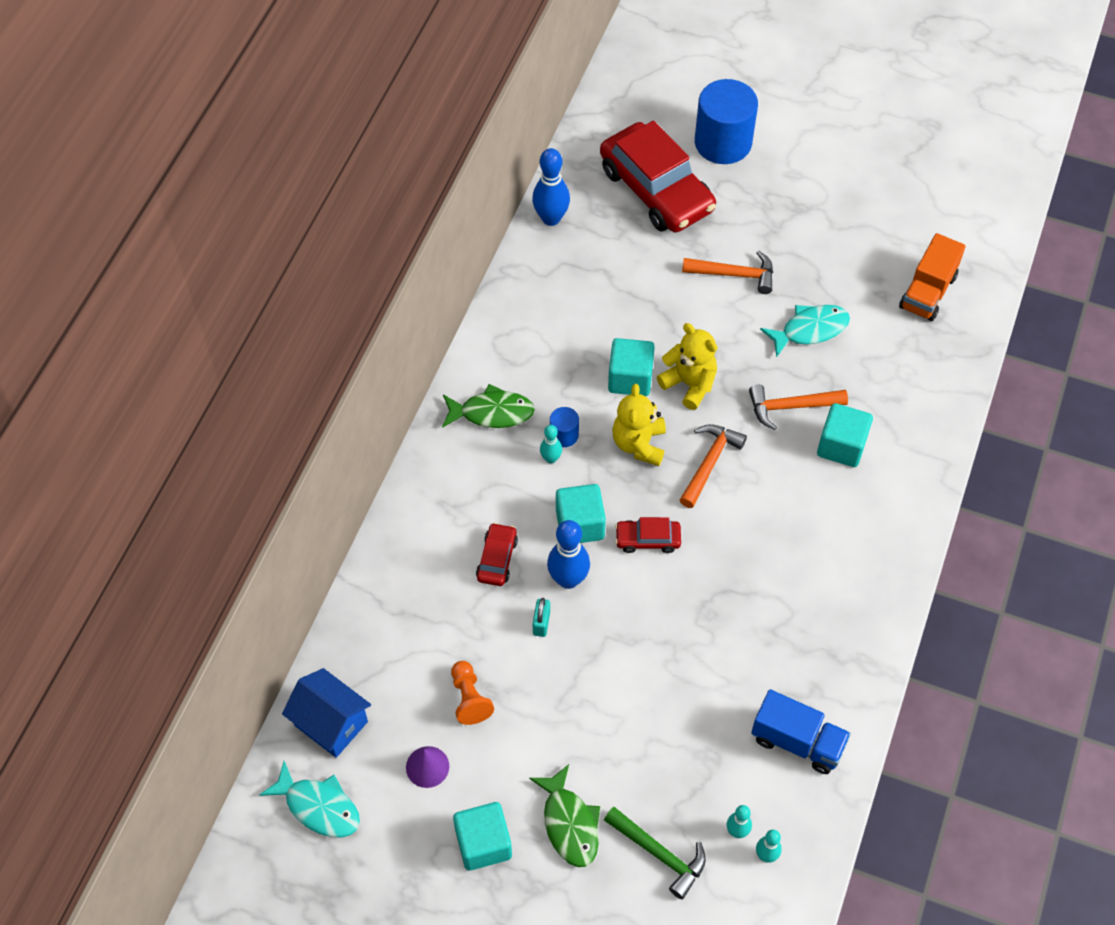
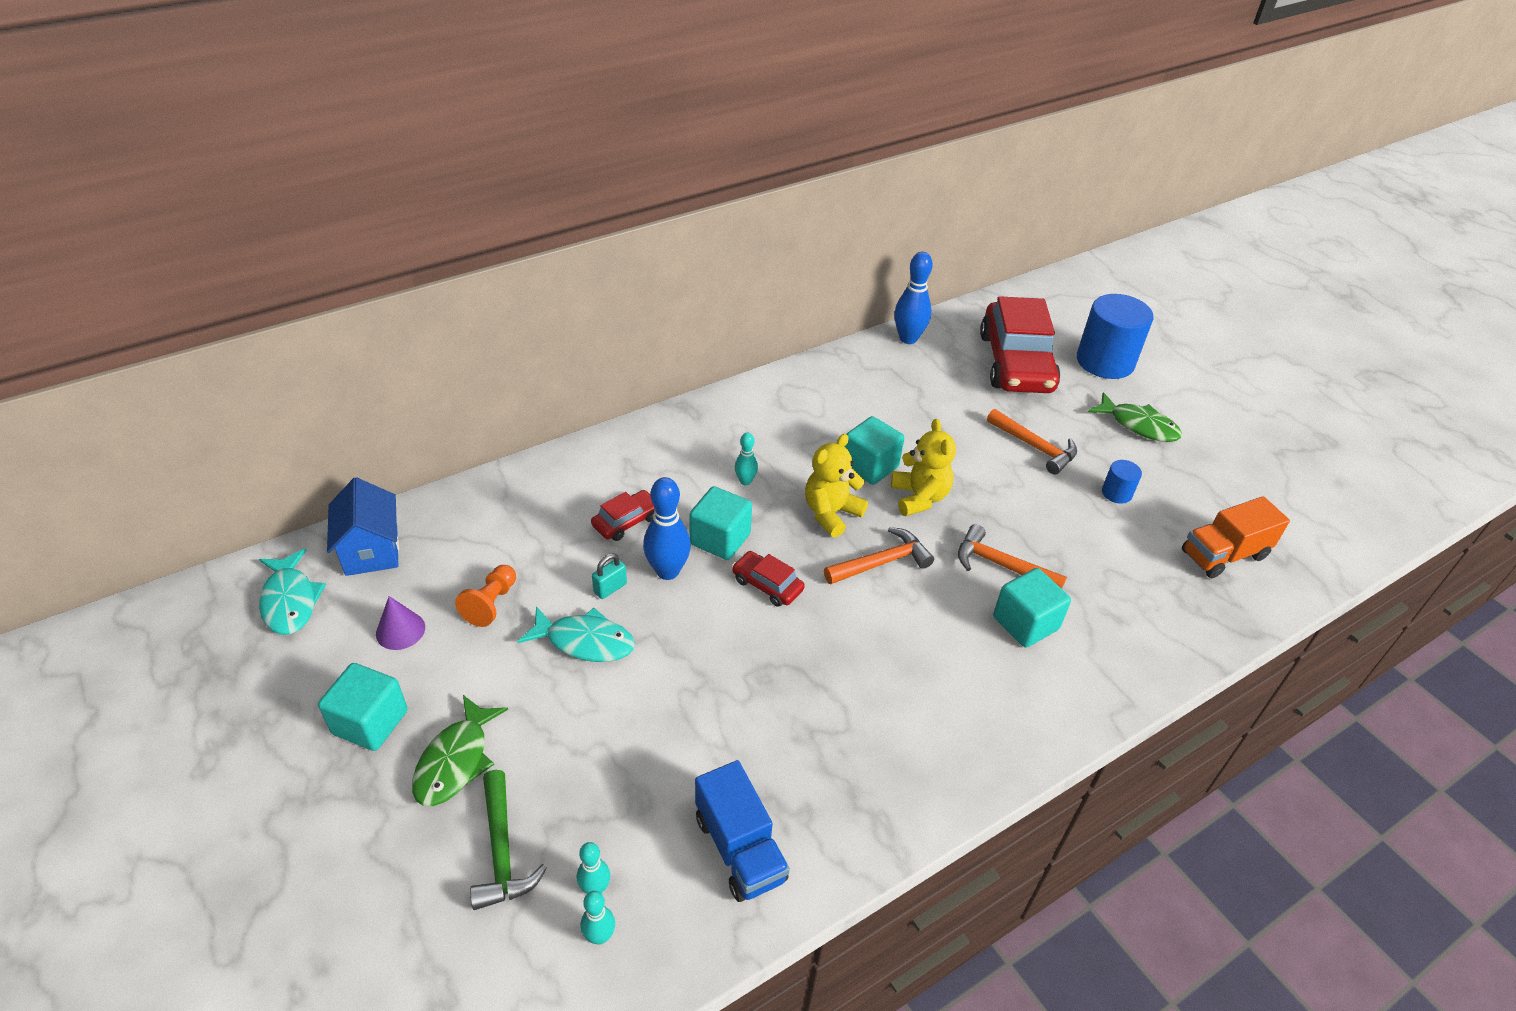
camera: 35 degrees right, 15 degrees down
(492, 412) = (731, 427): green fish -> green fish (1138, 425)
(564, 435) = (773, 472): blue cylinder -> blue cylinder (1116, 493)
(810, 330) = (1073, 520): turquoise fish -> turquoise fish (585, 641)

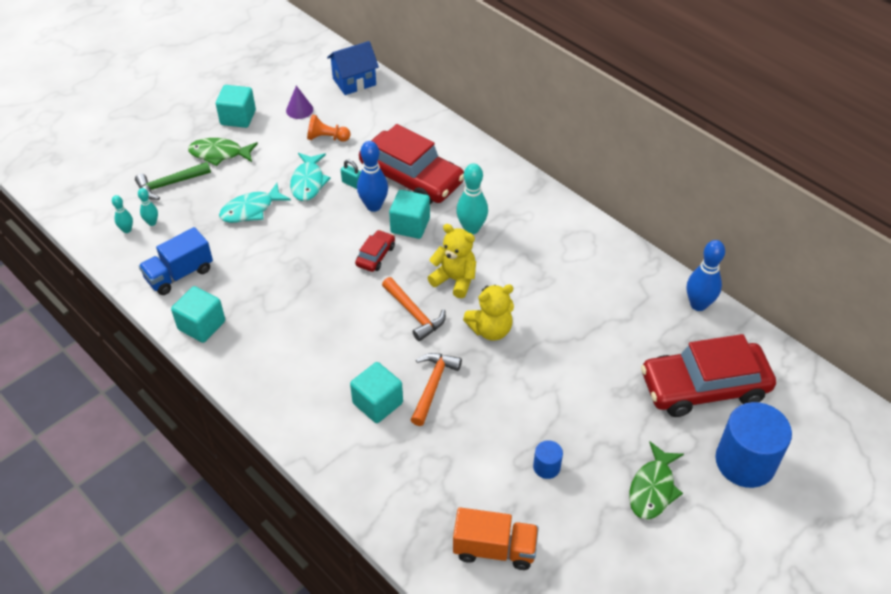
camera: 80 degrees right, 5 degrees up
(290, 601) = (310, 65): turquoise fish -> turquoise fish (251, 210)
(626, 521) = (411, 178): red car -> red car, size x2.26
(745, 481) = (471, 228): turquoise bowling pin -> turquoise bowling pin, size x1.82
(870, 466) = (515, 296): turquoise cube -> turquoise cube (202, 325)
(1034, 447) = (585, 404): orange hammer -> none
(1223, 555) = (494, 549): orange truck -> orange truck turned 135 degrees clockwise

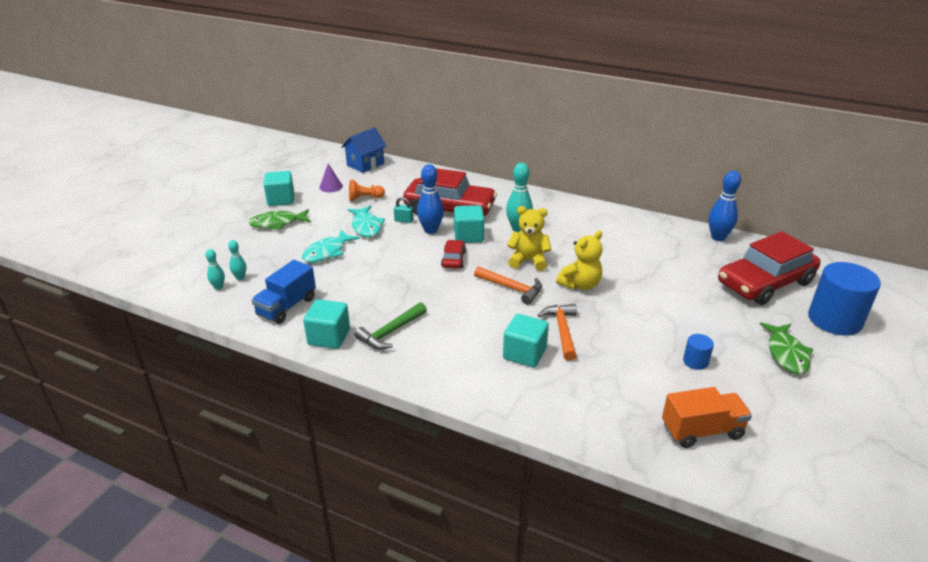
camera: 20 degrees left, 15 degrees down
(170, 184) = (243, 250): green hammer -> green hammer (391, 332)

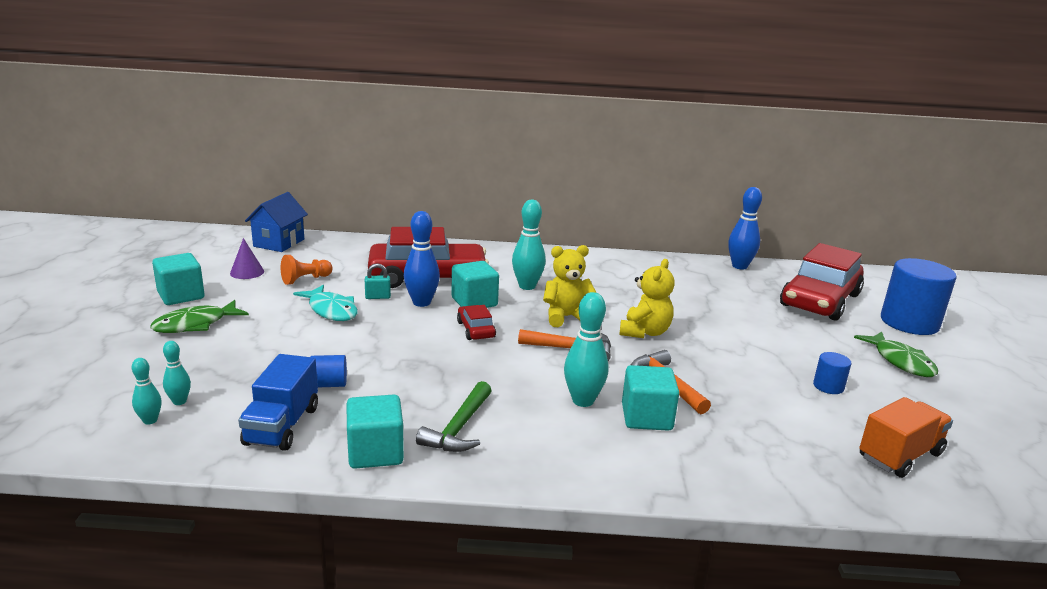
camera: 25 degrees left, 10 degrees down
(327, 252) = (296, 348): turquoise fish -> none
(330, 283) = (328, 384): none -> blue cylinder
(488, 331) = (583, 401): none -> turquoise bowling pin

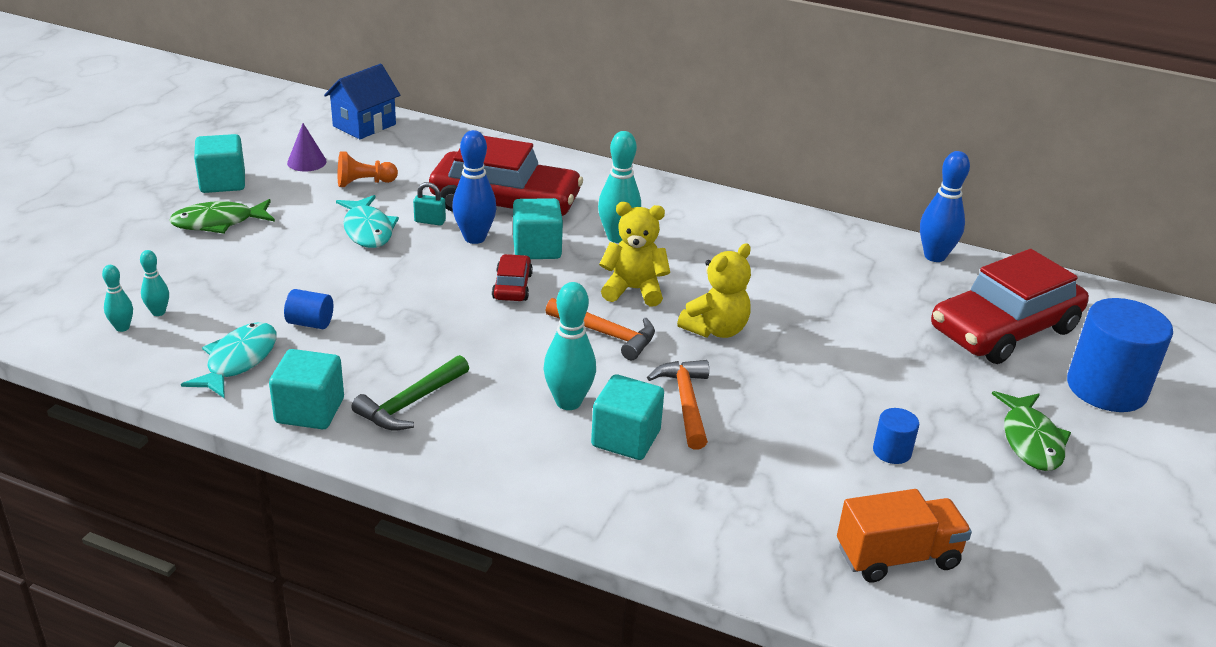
camera: 20 degrees right, 10 degrees up
(282, 426) = (238, 361): blue truck -> turquoise fish

